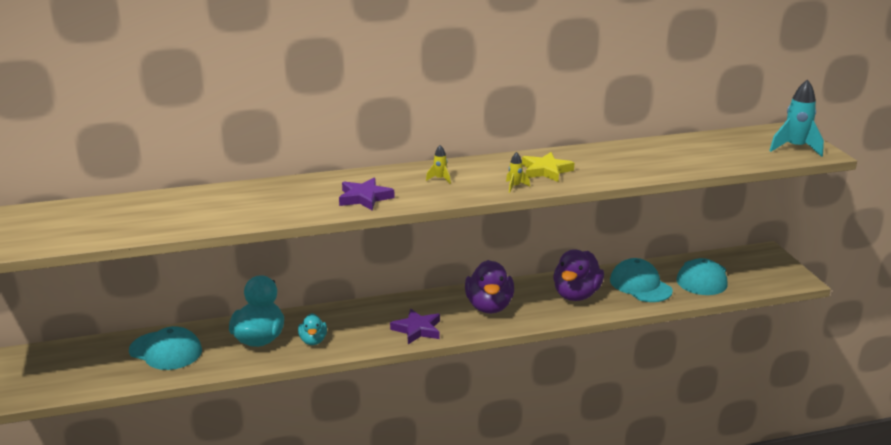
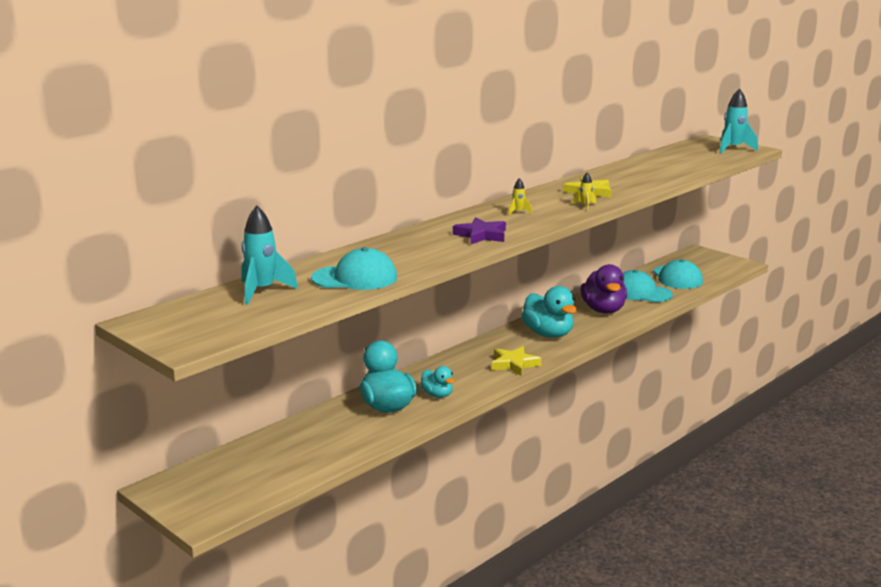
camera: 30 degrees left, 5 degrees down
(105, 212) = (262, 291): none -> turquoise rocket
(166, 351) = (310, 439): turquoise cap -> turquoise cap (355, 278)
(417, 329) = (514, 364): purple star -> yellow star
(489, 306) = (548, 334): purple duck -> turquoise duck

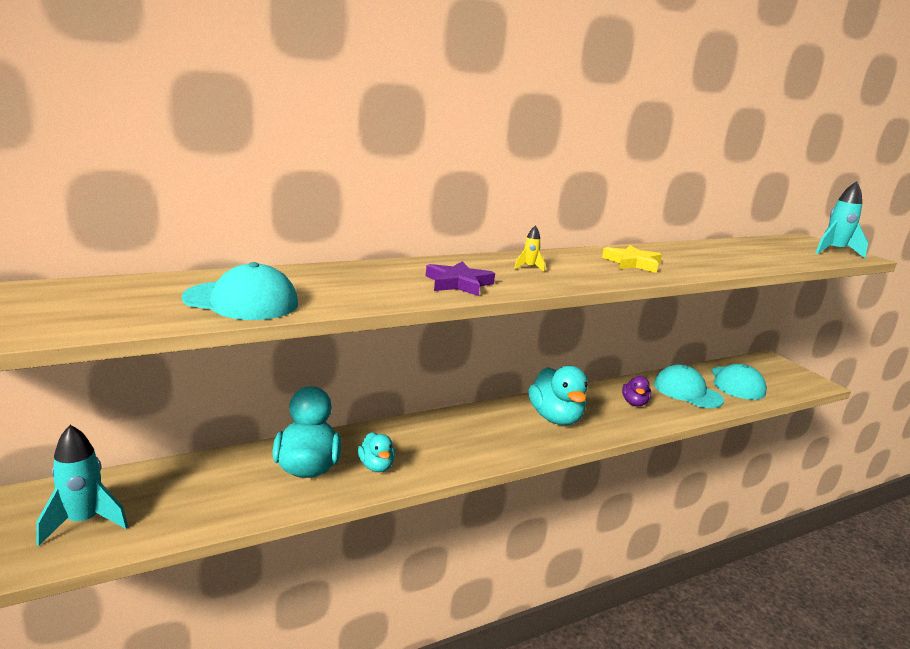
camera: 15 degrees right, 0 degrees up
(262, 291) = (109, 294): turquoise rocket -> turquoise rocket (83, 522)
(514, 364) = (492, 447): yellow star -> none
(585, 206) = (617, 276): yellow rocket -> none
(603, 310) = (634, 403): purple duck -> purple duck, size x0.55

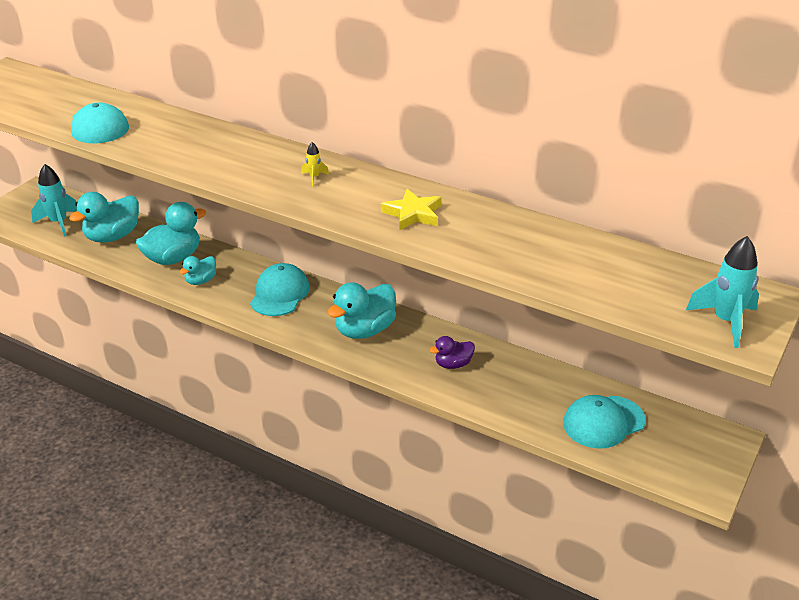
camera: 60 degrees right, 15 degrees up
(194, 491) = (112, 236): none -> turquoise duck
(458, 283) = (228, 166): purple star -> none
(687, 392) = (527, 391): turquoise cap -> turquoise cap (280, 294)

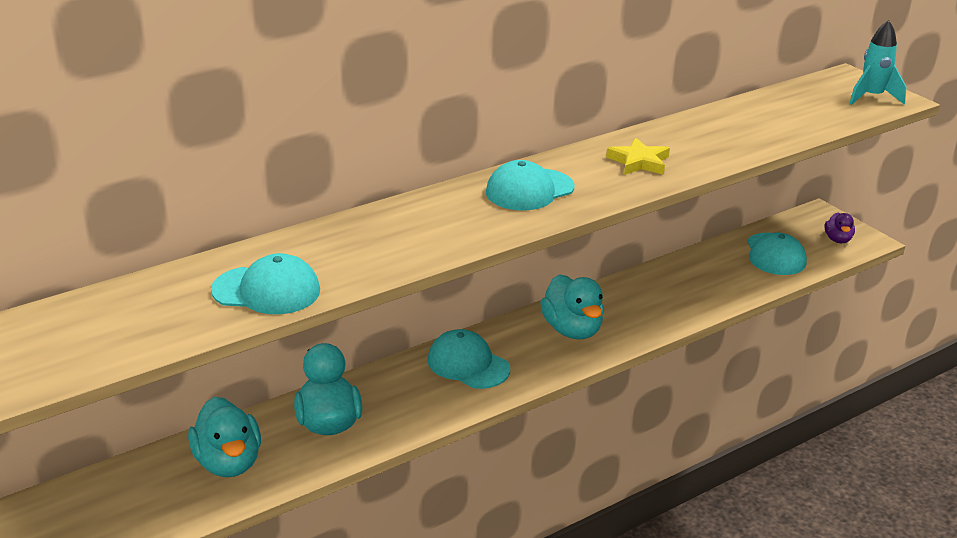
camera: 65 degrees left, 5 degrees down
(59, 223) = (141, 506): turquoise rocket -> none
(201, 281) = (396, 412): turquoise duck -> none
(314, 178) = (529, 190): yellow rocket -> turquoise cap
(453, 364) = (658, 298): purple duck -> purple duck (838, 239)

